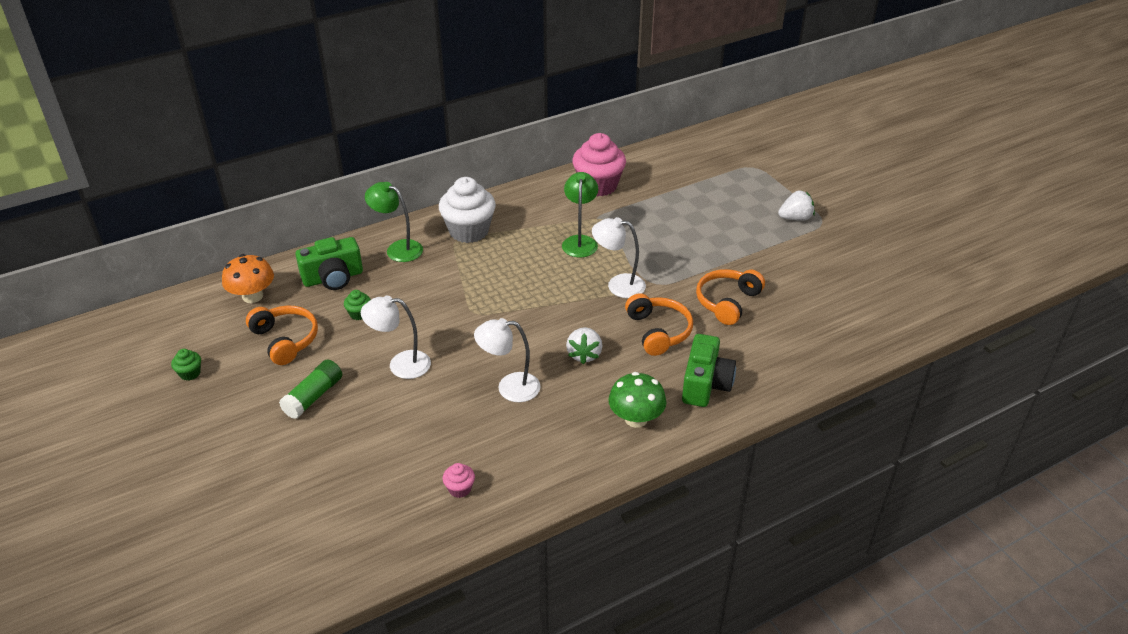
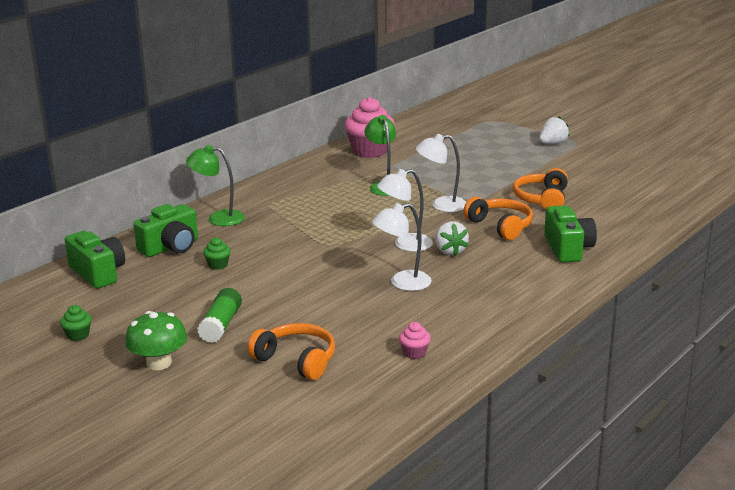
camera: 20 degrees left, 15 degrees down
(252, 296) = (98, 273): orange mushroom -> green camera
(285, 340) = (159, 295): orange headphones -> orange headphones (297, 360)
(400, 364) = (288, 288): white lamp -> white lamp (405, 244)
(469, 231) = (276, 196): white cupcake -> none
(636, 418) = (529, 279): green mushroom -> green mushroom (159, 363)

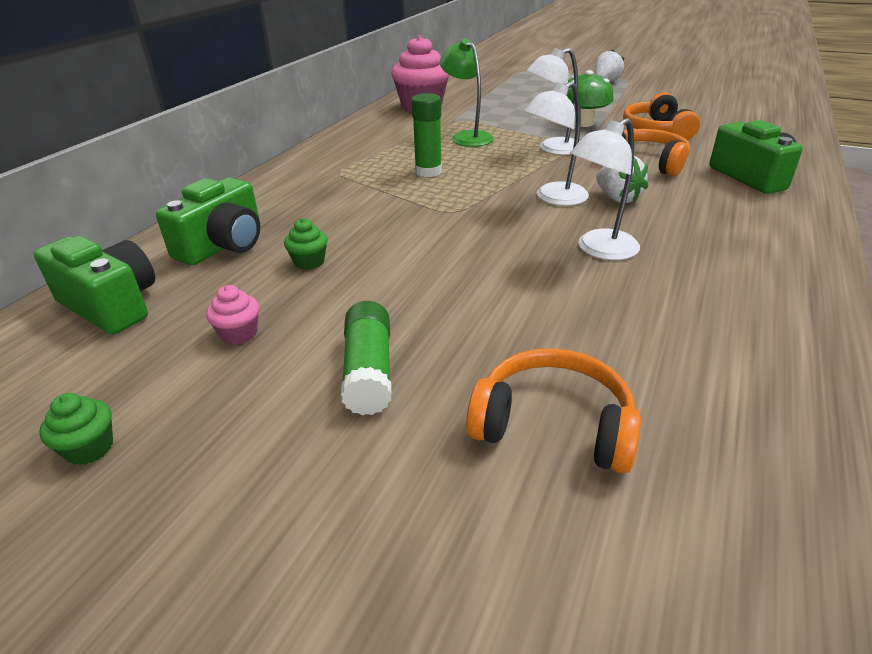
camera: 15 degrees left, 10 degrees up
(159, 363) = (285, 490): green mushroom -> green mushroom (583, 123)
(218, 218) = (278, 197): green lamp -> none
(333, 212) = (428, 172): none -> green glue stick
(414, 353) = (735, 368): pink cupcake -> pink cupcake (239, 334)

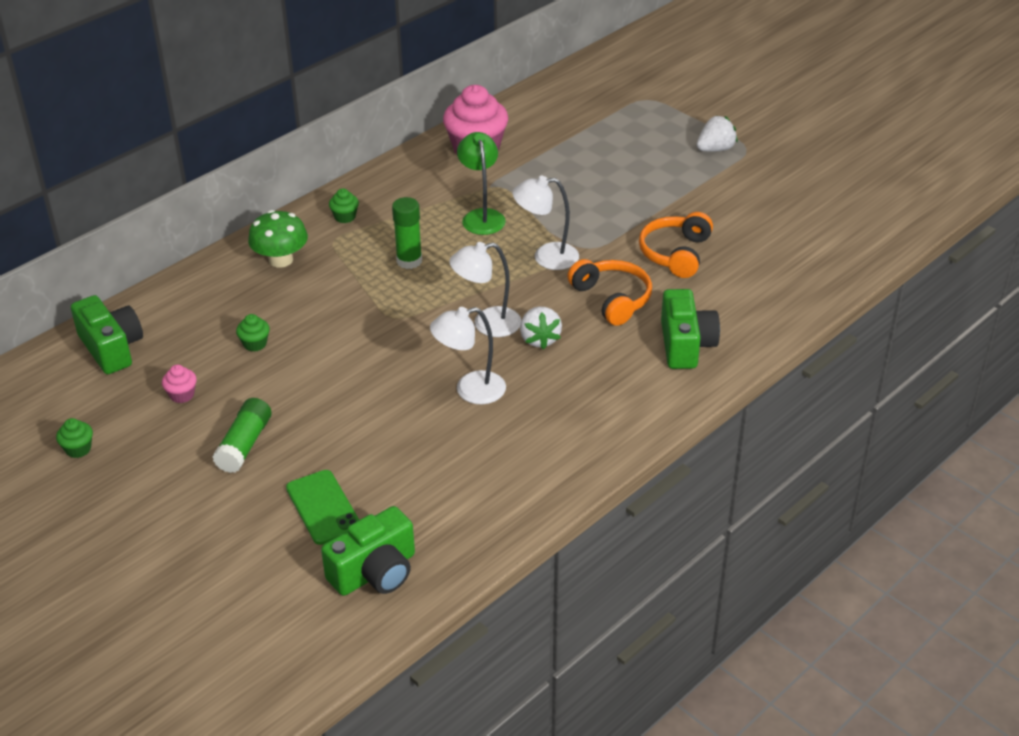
camera: 20 degrees right, 5 degrees up
(224, 245) = (203, 309): green camera -> green camera (375, 572)
(338, 156) = (345, 217): none -> green cupcake
(553, 424) = (323, 507): orange headphones -> green phone
(583, 123) = (614, 222): green mushroom -> green mushroom (281, 260)

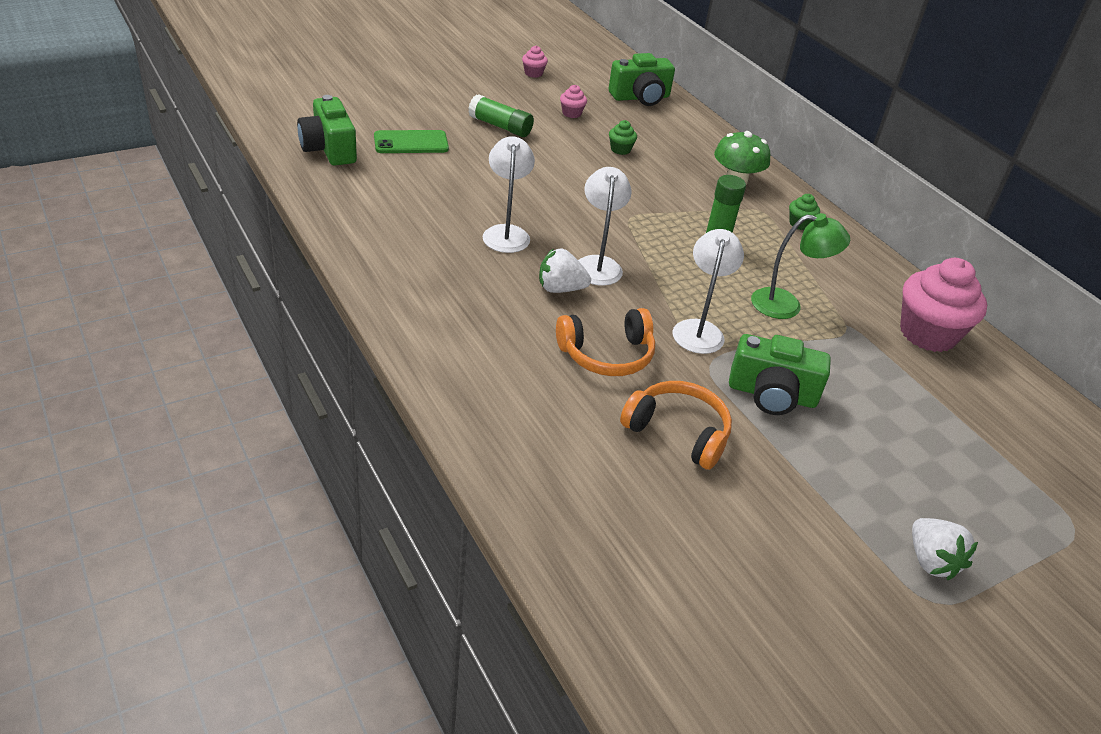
camera: 100 degrees right, 0 degrees up
(78, 449) = (533, 73): green cupcake -> pink cupcake
(686, 345) = (503, 384): green camera -> green camera (772, 394)

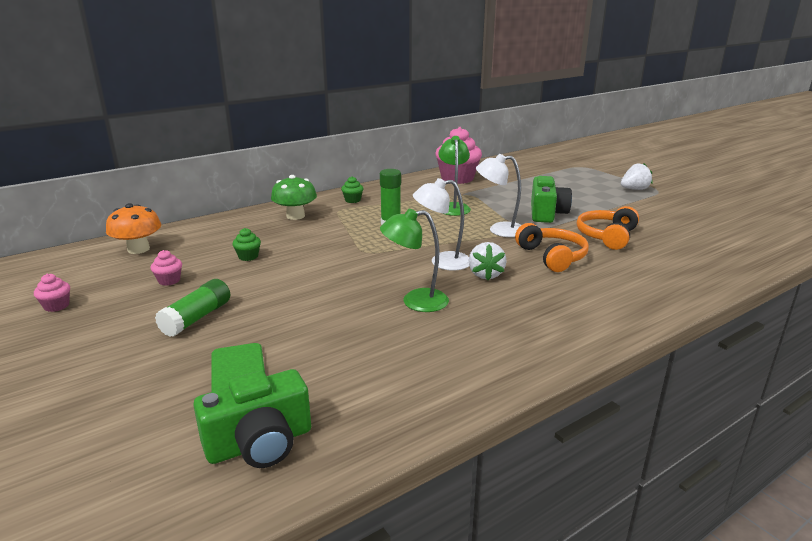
camera: 90 degrees left, 15 degrees down
(506, 233) = (415, 301): white lamp -> green lamp
(640, 97) = (138, 249): green camera -> orange mushroom

